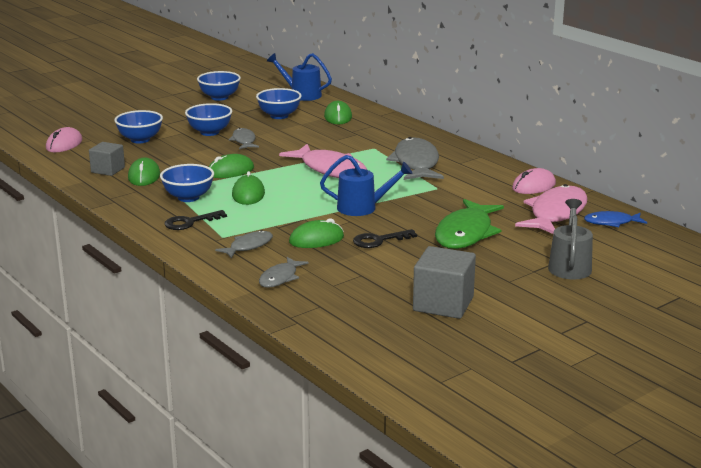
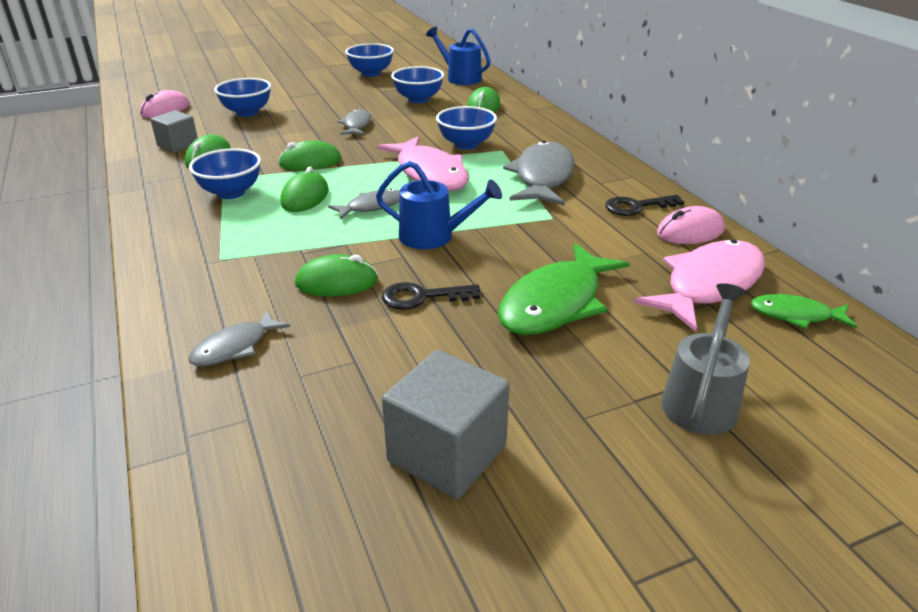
camera: 15 degrees right, 10 degrees up
(190, 222) = (200, 230): black key -> black key (637, 207)
(209, 132) = (328, 111): blue bowl -> blue bowl (466, 144)
(248, 246) = (239, 280): grey fish -> grey fish (371, 206)
(611, 222) = (795, 315): blue fish -> green fish

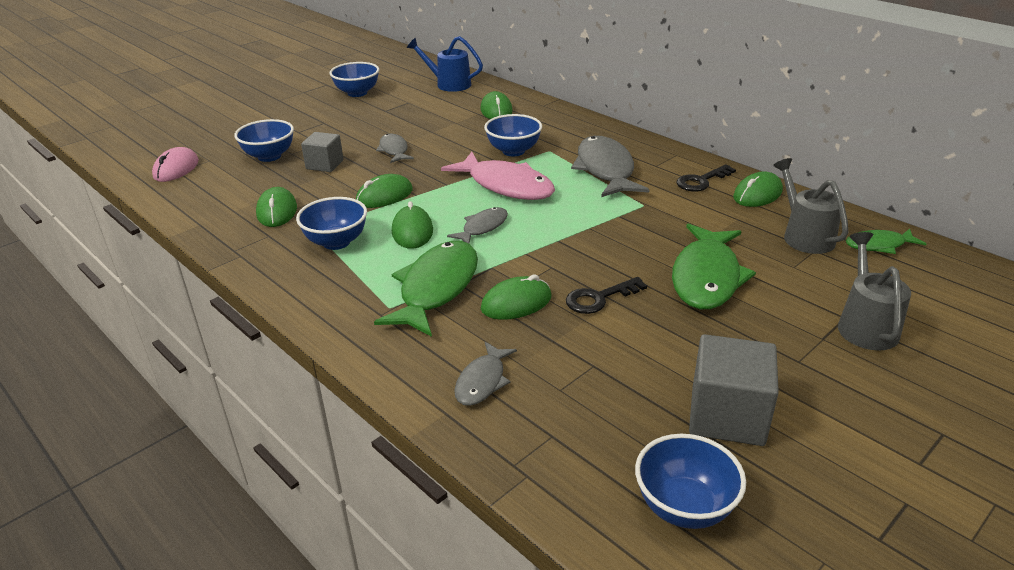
camera: 20 degrees left, 0 degrees up
(178, 145) = (231, 204): grey cube -> grey cube (324, 164)
(277, 251) = (436, 288): none -> green fish
(418, 99) = (429, 113): blue bowl -> blue bowl (684, 507)
(434, 237) = (562, 243): blue watering can -> none
(690, 232) = (757, 194): pink mouse -> green mouse
(709, 285) = (804, 235): pink fish -> grey watering can

